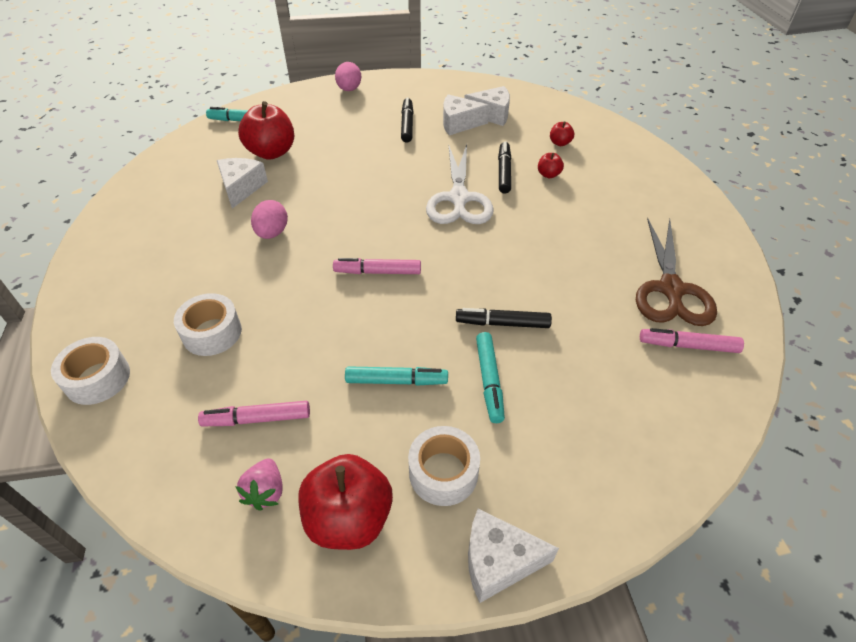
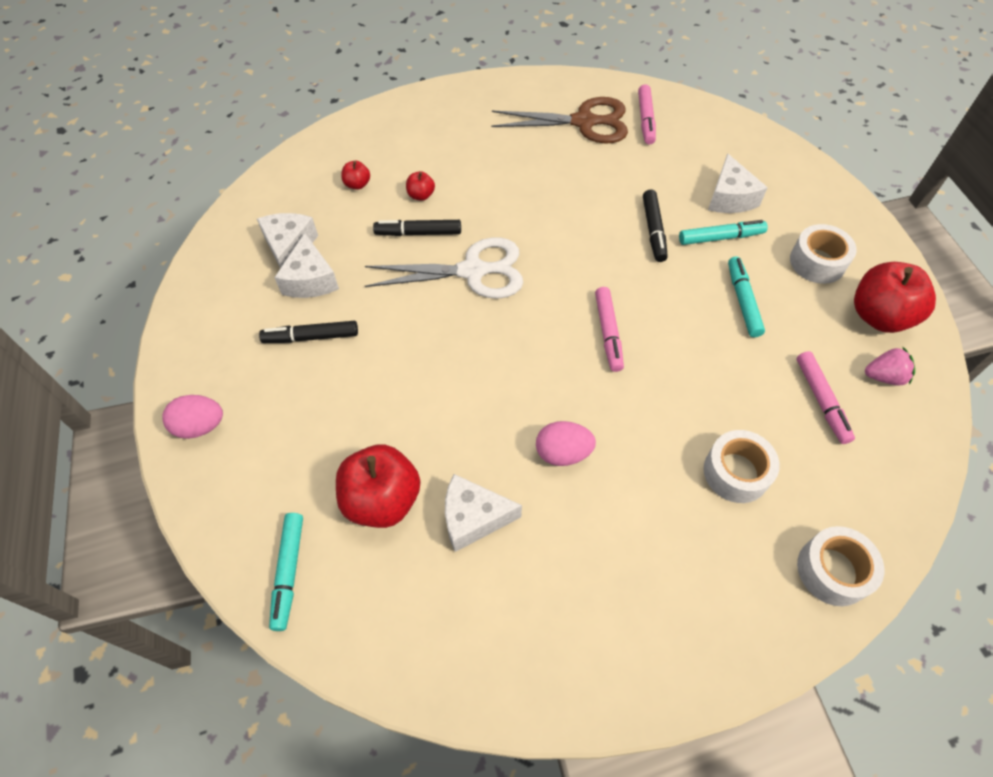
camera: 95 degrees left, 10 degrees up
(498, 561) = (869, 229): white cheese -> white cheese (730, 198)

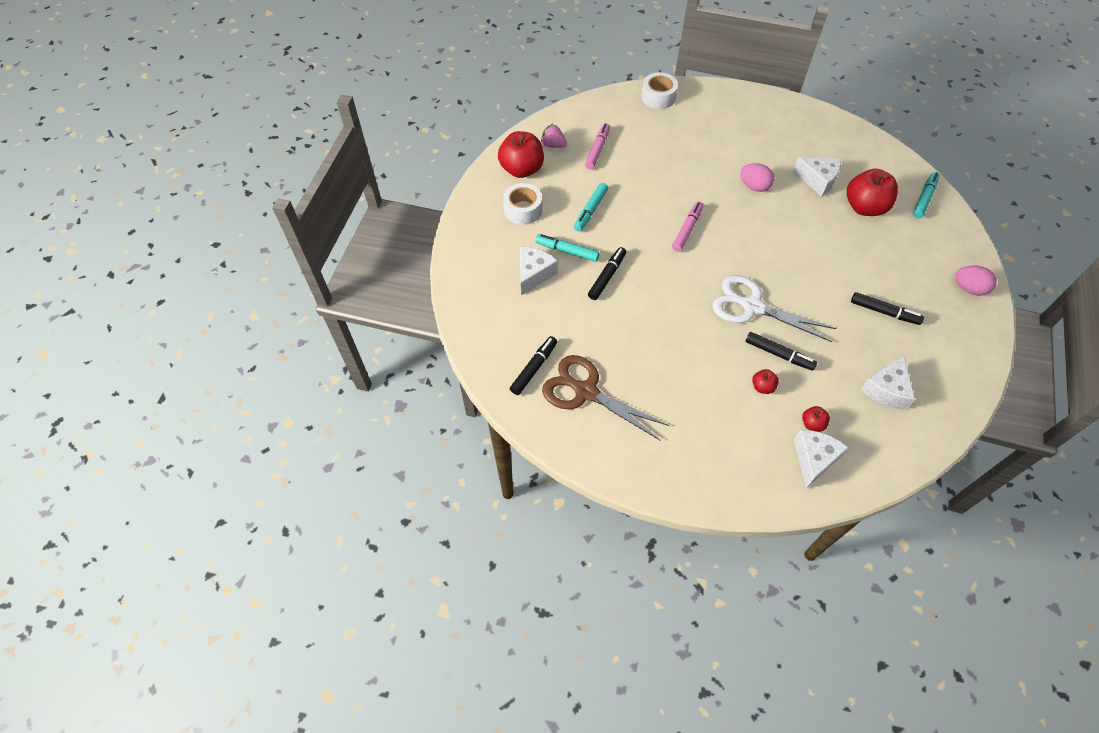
camera: 150 degrees left, 0 degrees up
(310, 280) = (875, 354): white cheese -> white cheese (814, 459)
(645, 119) = (533, 368): pink marker -> black marker
(736, 472) = (670, 143): white tape -> none

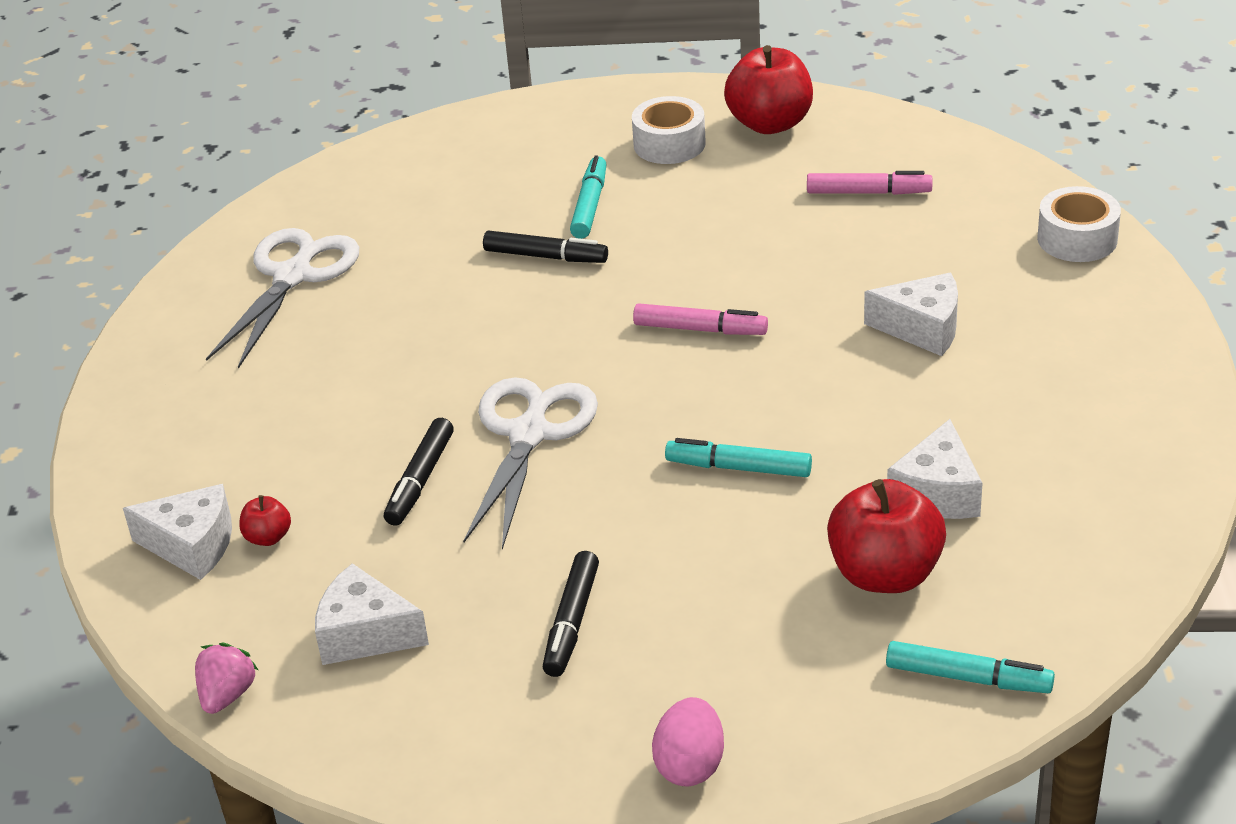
camera: 80 degrees right, 20 degrees down
(533, 368) = (328, 219): black marker -> none
(534, 274) = (525, 182): white cheese -> white cheese (922, 328)
(553, 145) = (853, 143): pink strawberry -> pink strawberry (227, 695)
(586, 392) = (293, 276): brown scissors -> white scissors
(591, 210) = (701, 212): turquoise marker -> turquoise marker (739, 468)
(754, 186) = (868, 401): pink egg -> none
(762, 387) = (340, 467): red apple -> none

